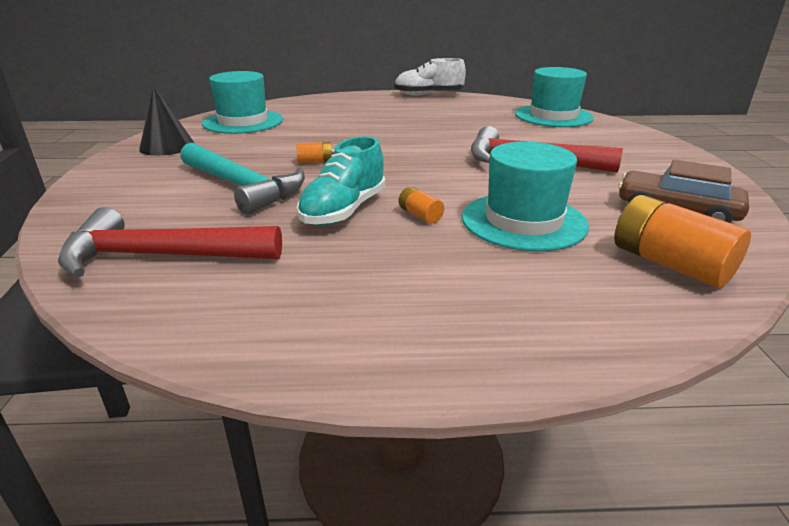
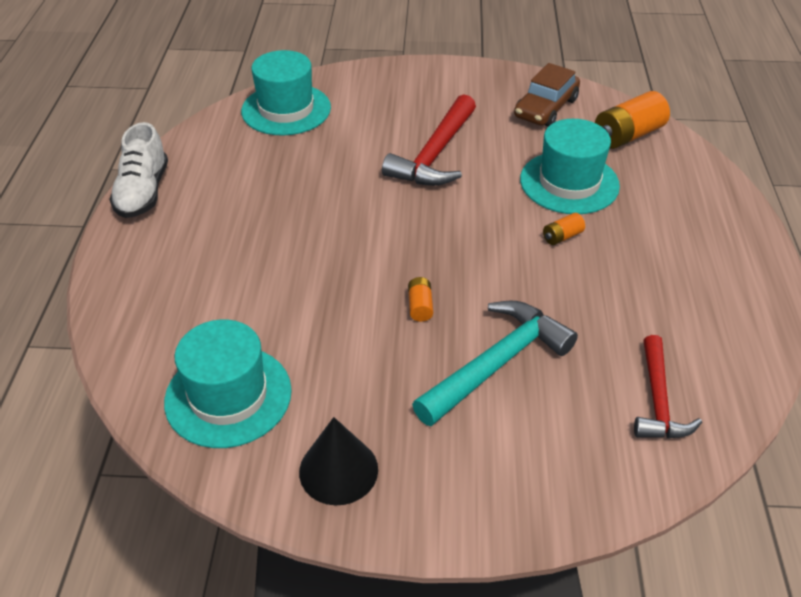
camera: 85 degrees left, 15 degrees up
(160, 256) = (658, 401): red hammer -> red hammer, size x0.66
(344, 210) = (555, 283): turquoise shoe -> none

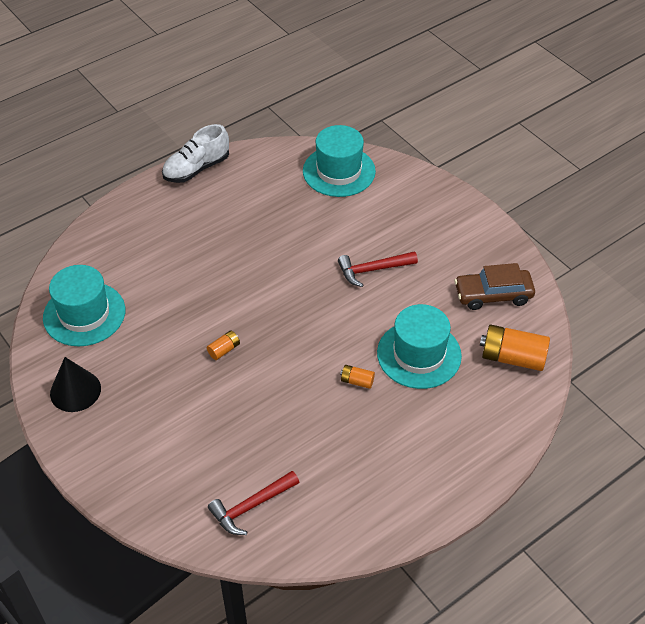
camera: 50 degrees right, 5 degrees up
(435, 155) = (372, 270): red hammer -> red hammer, size x0.66
(497, 363) = (211, 412): turquoise hammer -> none

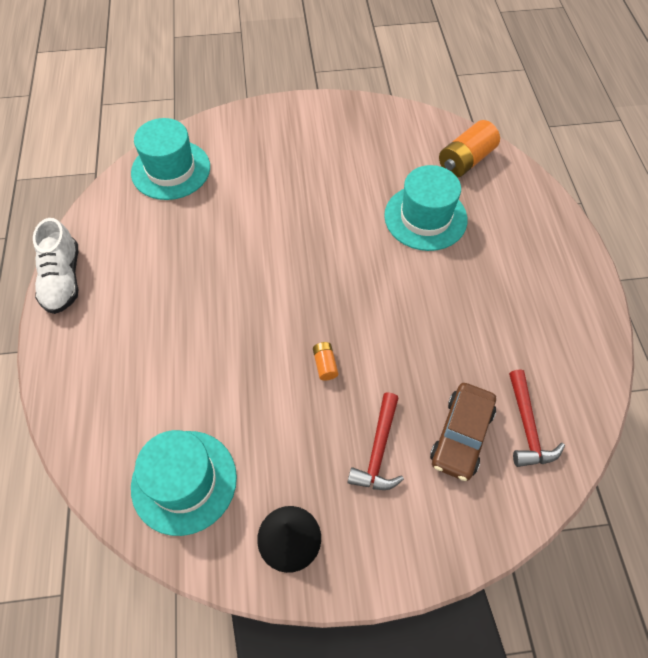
camera: 60 degrees left, 10 degrees up
(357, 381) = (428, 275): orange battery -> none
(372, 270) = (309, 203): red hammer -> red hammer (378, 451)
(493, 295) = (393, 139): brown car -> brown car (461, 435)

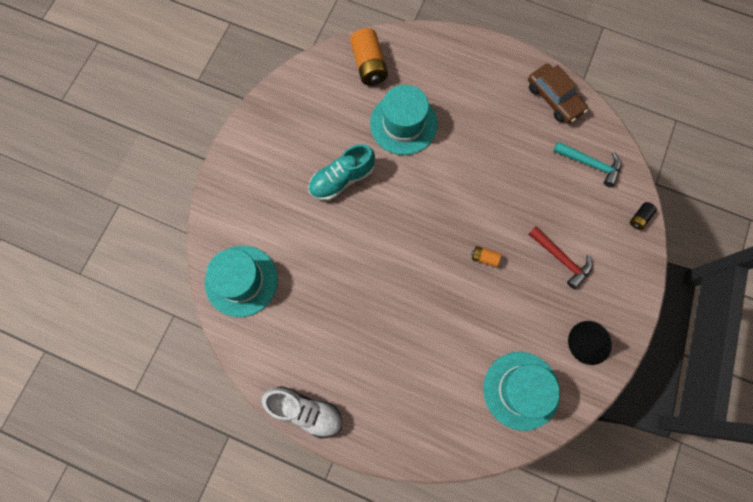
camera: 60 degrees left, 15 degrees up
(326, 196) = (342, 179): none -> turquoise shoe
(461, 435) = (576, 204): brown car -> brown car (554, 98)
(500, 525) = (639, 218): none -> black battery
(527, 427) = (590, 164): red hammer -> turquoise hammer

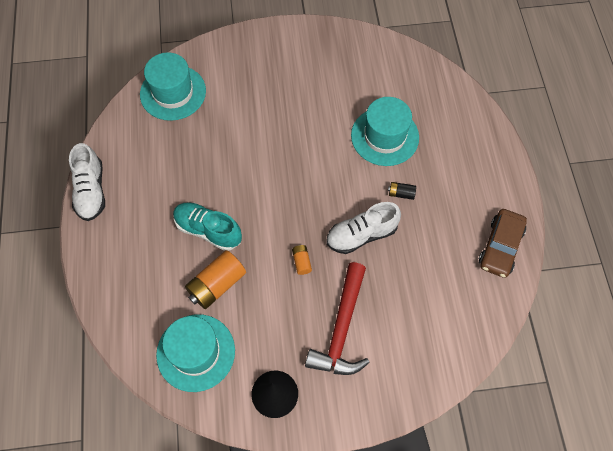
camera: 60 degrees right, 10 degrees down
(342, 179) = (303, 117): turquoise shoe -> turquoise shoe (208, 230)
(369, 65) = (420, 84): orange battery -> orange battery (217, 285)
(486, 196) = (361, 235): none -> white shoe
(561, 259) = (341, 329): red hammer -> red hammer, size x1.52
(590, 164) = (455, 311): turquoise hammer -> none
(639, 218) = (430, 384): black battery -> black battery (401, 193)

